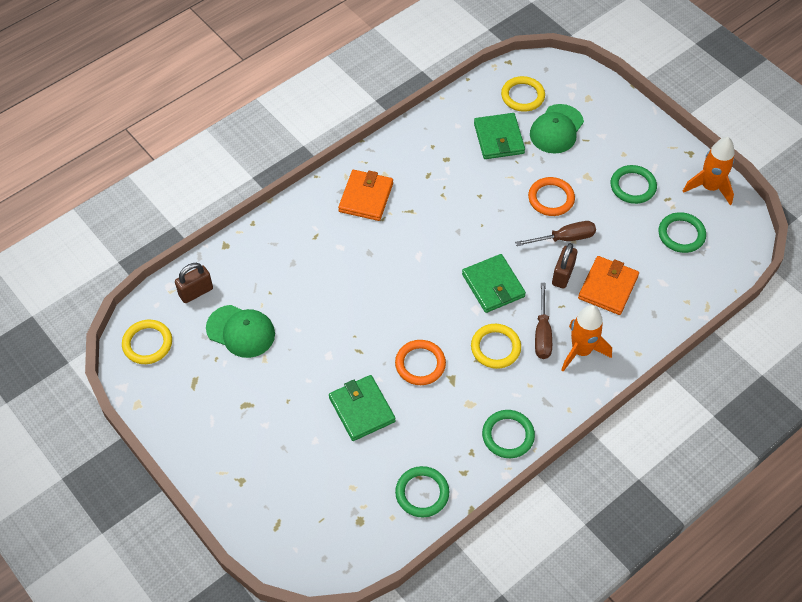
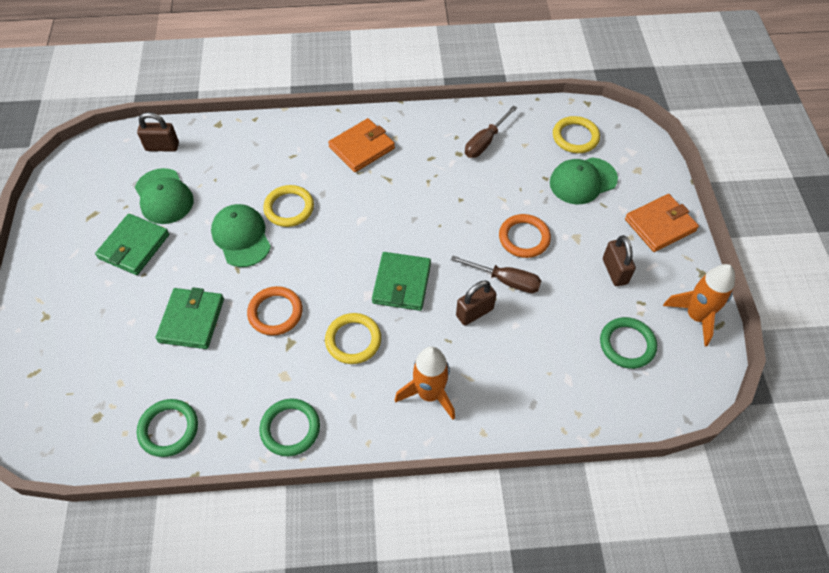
camera: 35 degrees right, 0 degrees up
(147, 343) = (90, 165): yellow ring -> yellow ring (289, 208)
(338, 324) = (241, 237): none -> green cap
(498, 138) = (521, 161): green wallet -> green wallet (134, 246)
(542, 333) = (407, 354): brown screwdriver -> brown screwdriver (485, 142)
(608, 287) = (508, 350): orange wallet -> orange wallet (660, 225)
(633, 186) = (615, 271): green ring -> brown padlock

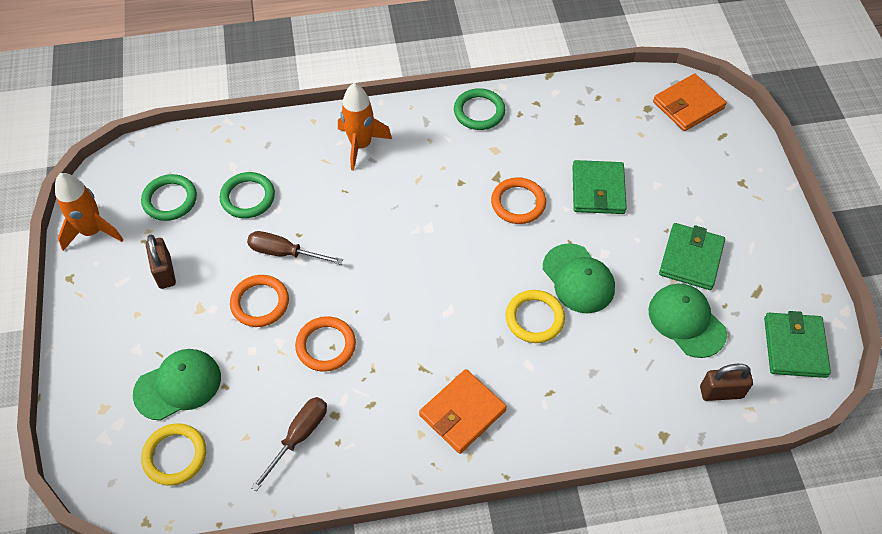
camera: 175 degrees right, 0 degrees up
(169, 429) = (582, 104): green ring -> green ring (248, 197)
(353, 340) = (436, 184): yellow ring -> none
(401, 283) = (394, 241): green wallet -> green wallet (795, 347)
(466, 200) = (326, 346): none -> orange ring
(474, 312) = (318, 218): brown padlock -> none
(660, 225) = (98, 331): orange wallet -> orange wallet (688, 105)

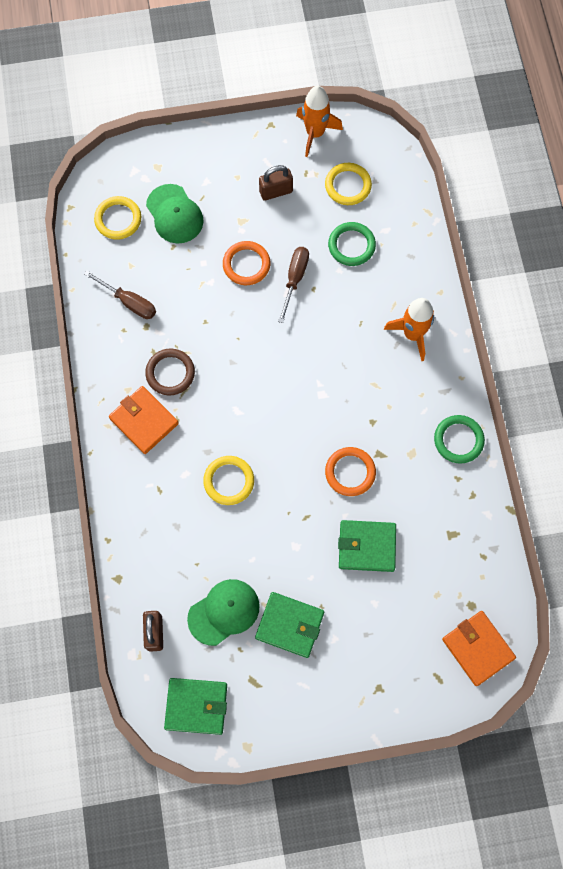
camera: 90 degrees right, 15 degrees up
(170, 200) = (348, 186): green ring -> yellow ring
(326, 346) = (206, 316): orange ring -> none
(399, 384) = (170, 373): none -> brown ring
(578, 279) = (268, 521): green cap -> none

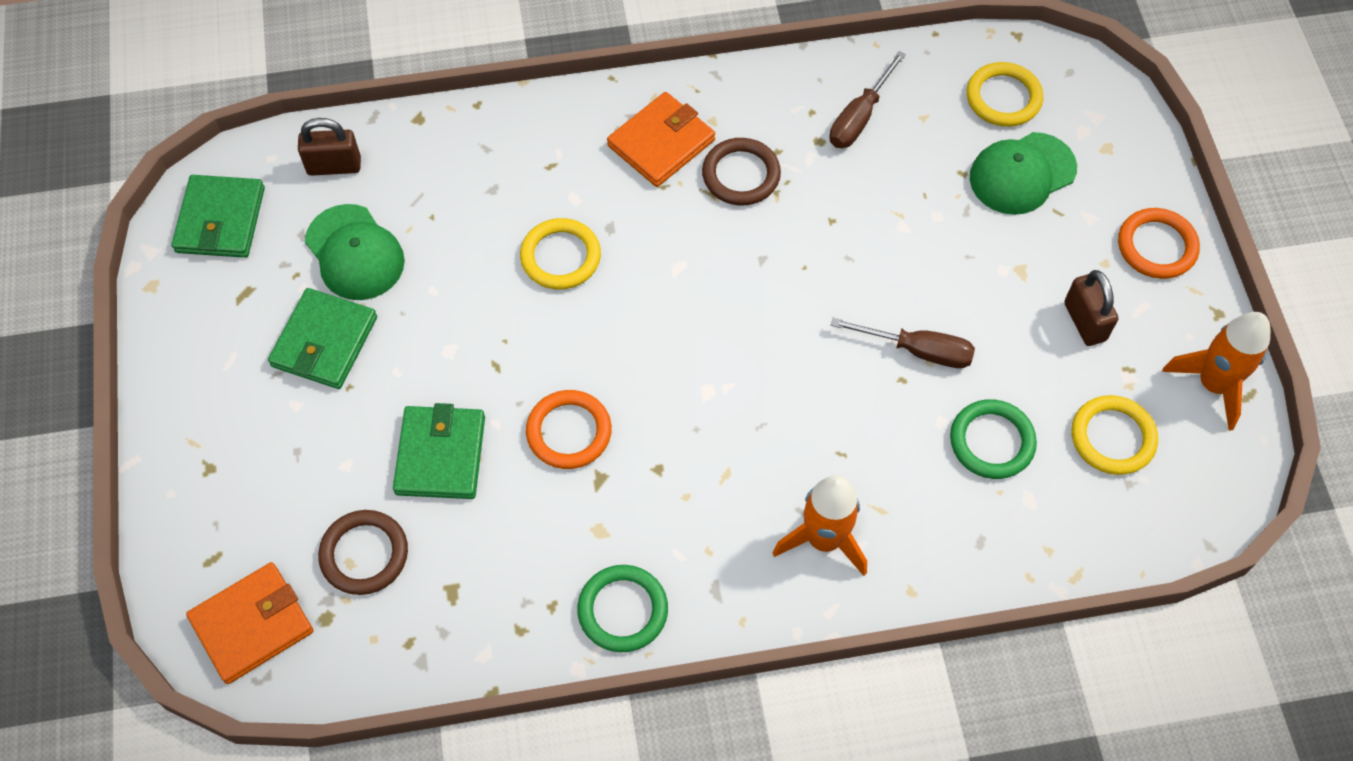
camera: 90 degrees right, 10 degrees down
(246, 264) = (939, 278): orange ring -> orange ring (1156, 246)
(431, 586) = (364, 554): none -> brown ring

